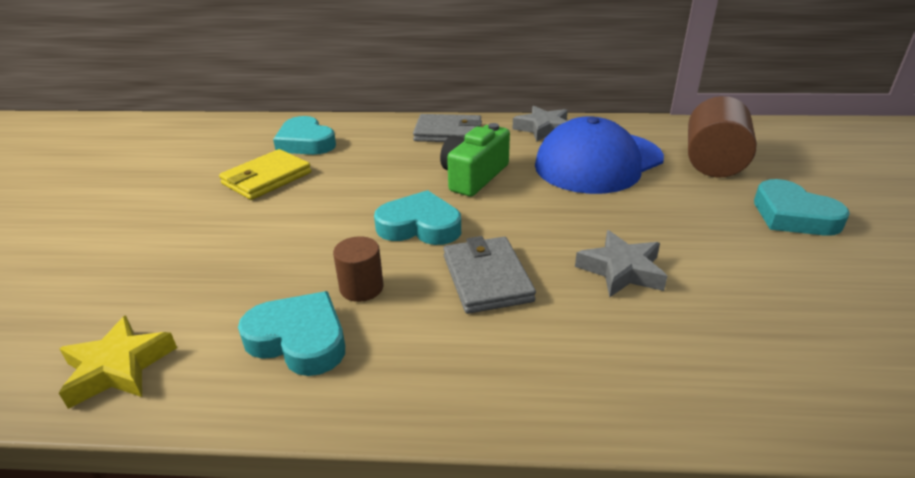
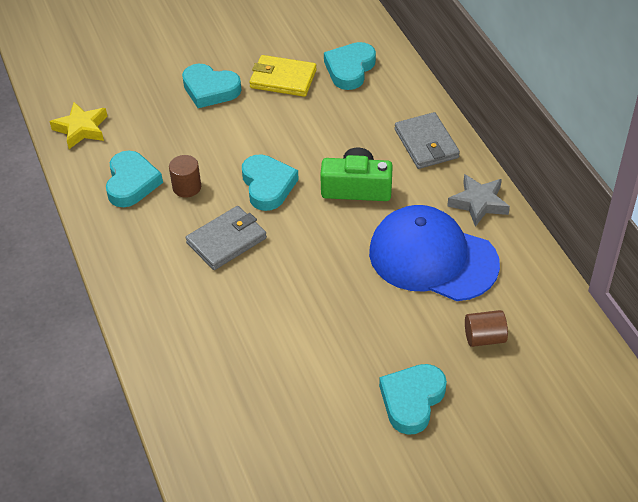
camera: 65 degrees right, 15 degrees up
(214, 227) = (210, 89): none -> turquoise heart
(621, 270) = (272, 306): grey star -> none
(713, 163) = (484, 338): brown cylinder -> brown cylinder, size x0.55

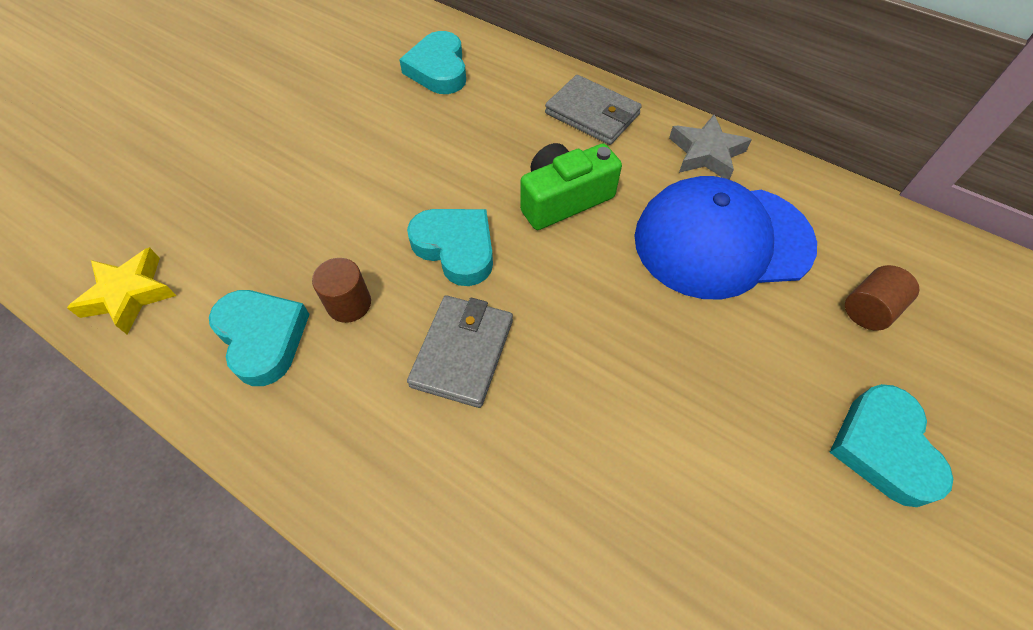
camera: 35 degrees left, 10 degrees up
(210, 89) = (285, 160): turquoise heart -> none
(283, 79) = (369, 111): yellow wallet -> none

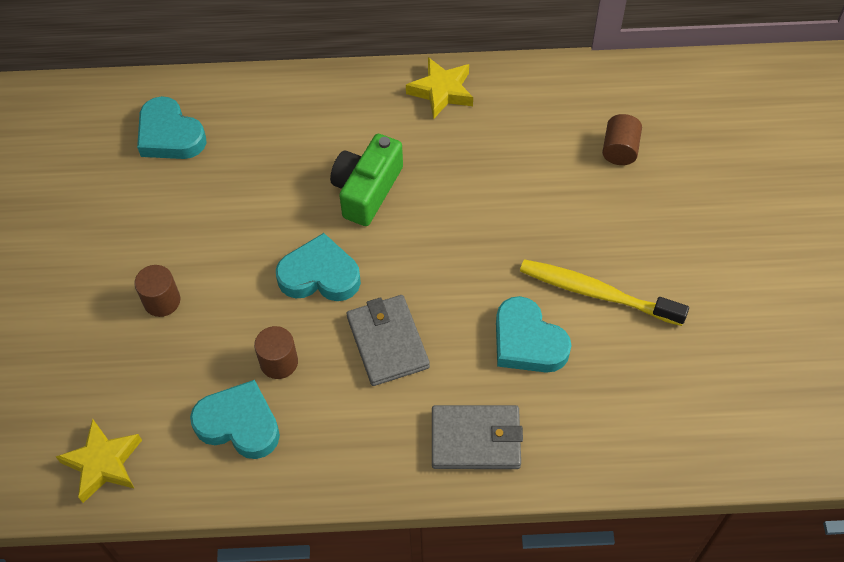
camera: 35 degrees left, 0 degrees up
(309, 189) = (162, 301): none -> brown cylinder
(592, 114) = (332, 105): grey wallet -> grey wallet (476, 439)
(706, 153) = (441, 91): grey star -> yellow star
(722, 240) = (499, 156): blue cap -> none
(733, 452) = (597, 293): none -> yellow toothbrush
(883, 447) = (676, 236): turquoise heart -> turquoise heart (527, 341)

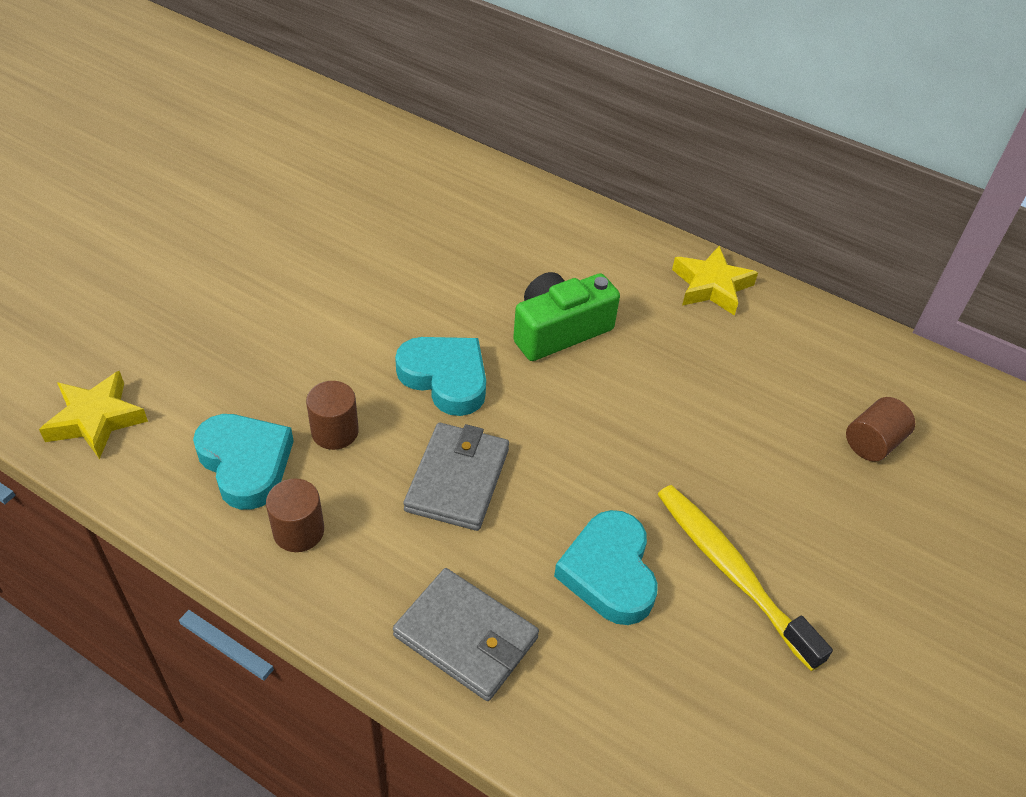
camera: 30 degrees right, 10 degrees down
(162, 301) = (281, 315): brown cylinder -> brown cylinder (298, 531)
(170, 135) = (416, 190): turquoise heart -> none

